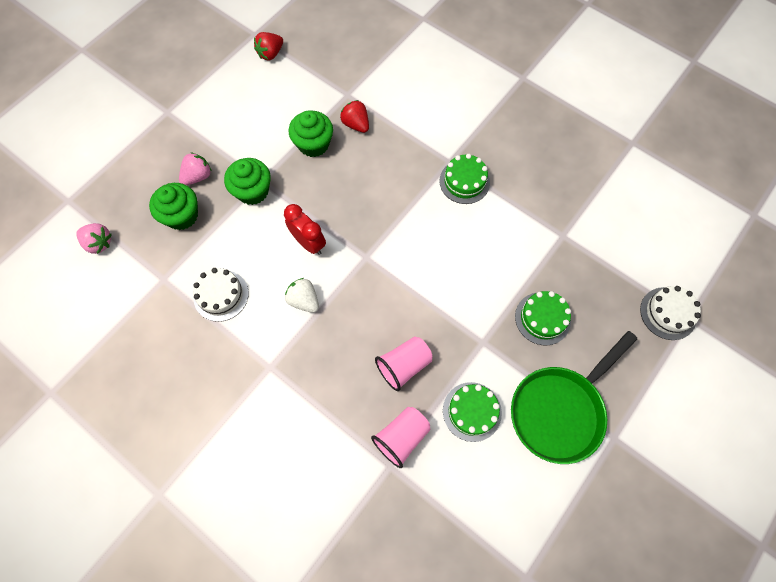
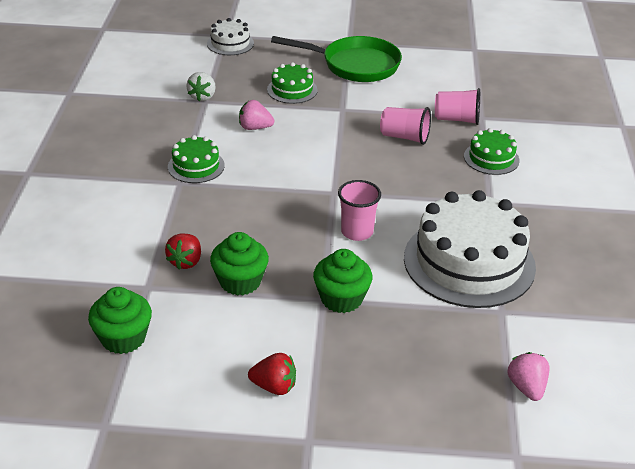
camera: 125 degrees left, 30 degrees down
(182, 215) = (425, 338): green cupcake -> green cupcake (123, 338)
(198, 176) = (367, 353): pink strawberry -> pink strawberry (255, 128)
(221, 295) = (469, 262): white cake -> white cake, size x2.07
(270, 54) = (130, 388): red strawberry -> red strawberry (274, 386)
(304, 300) = (414, 209): white strawberry -> white strawberry (202, 97)
(309, 243) = (357, 232): red clock -> pink cup
(472, 411) = (400, 97): green cake -> green cake (491, 158)

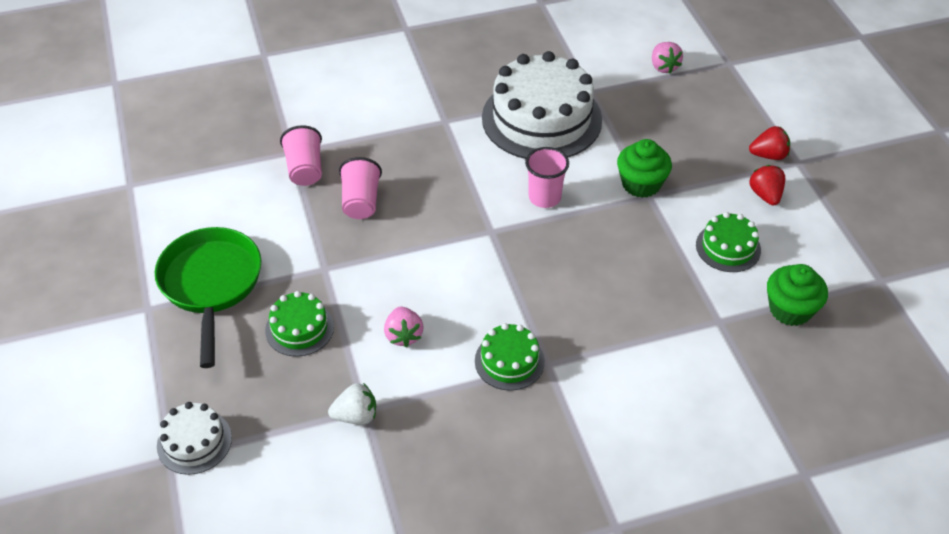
camera: 110 degrees left, 10 degrees up
(186, 261) = (667, 306): red strawberry -> red strawberry (768, 155)
(240, 281) = (666, 256): green cupcake -> none
(491, 158) = (369, 132): green cake -> green cake (728, 247)
(526, 387) = (663, 67): pink strawberry -> pink strawberry turned 75 degrees counterclockwise

